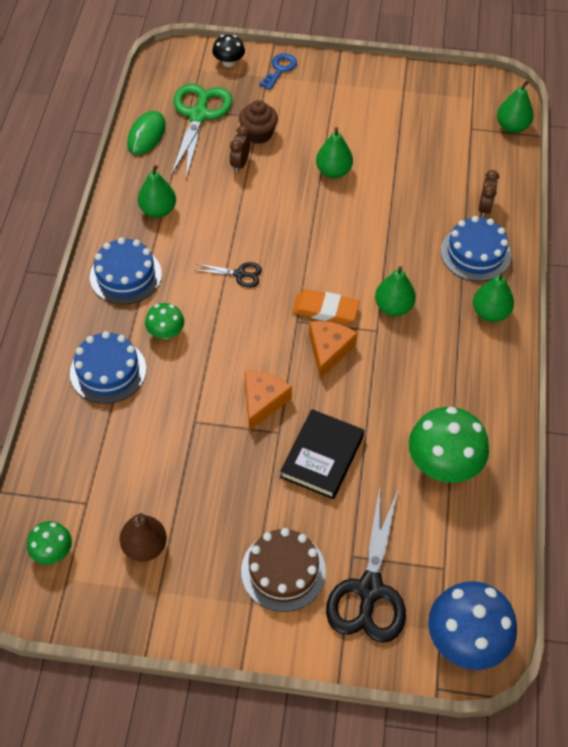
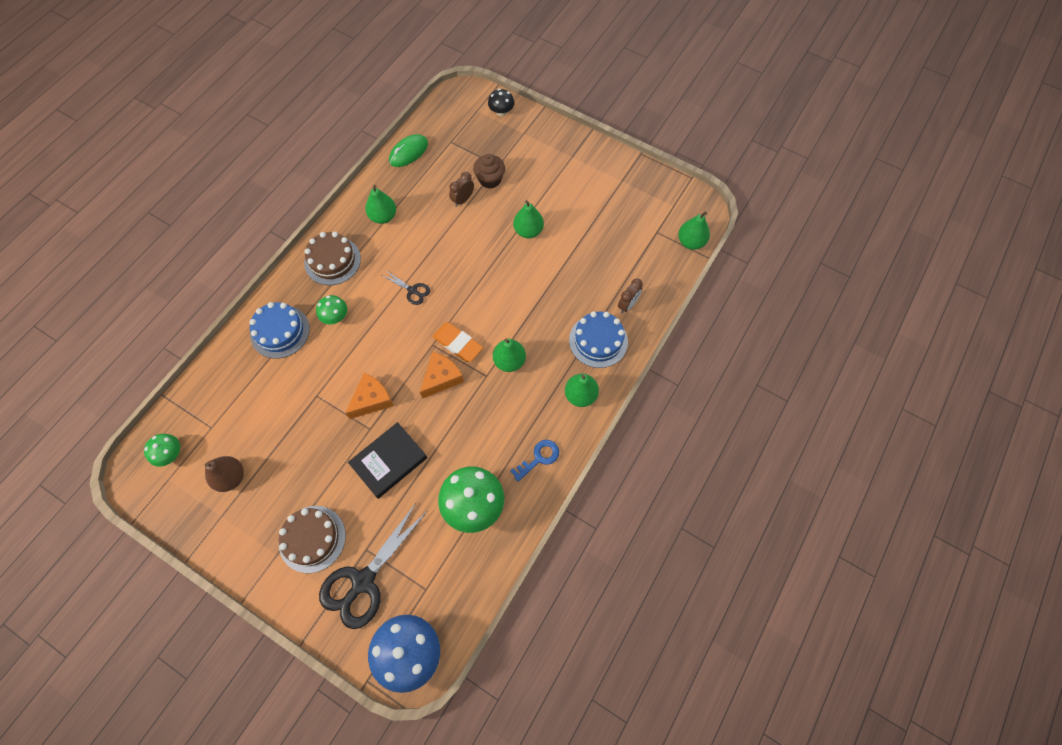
camera: 25 degrees right, 10 degrees up
(125, 275) = (332, 261): blue cake -> brown cake
(199, 115) = (455, 149): green scissors -> none
(280, 69) = (536, 130): blue key -> blue key (539, 458)

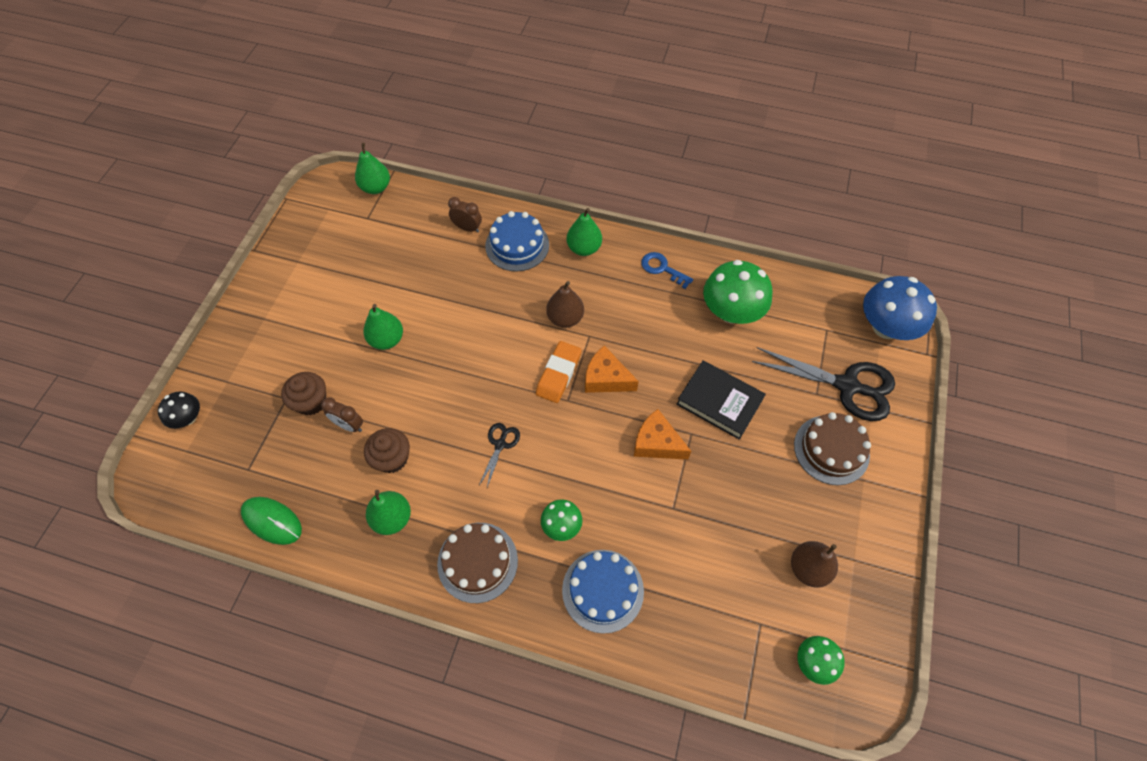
camera: 105 degrees left, 5 degrees down
(427, 222) = (392, 458): none -> brown cupcake
(509, 361) = (565, 318): green pear -> brown pear

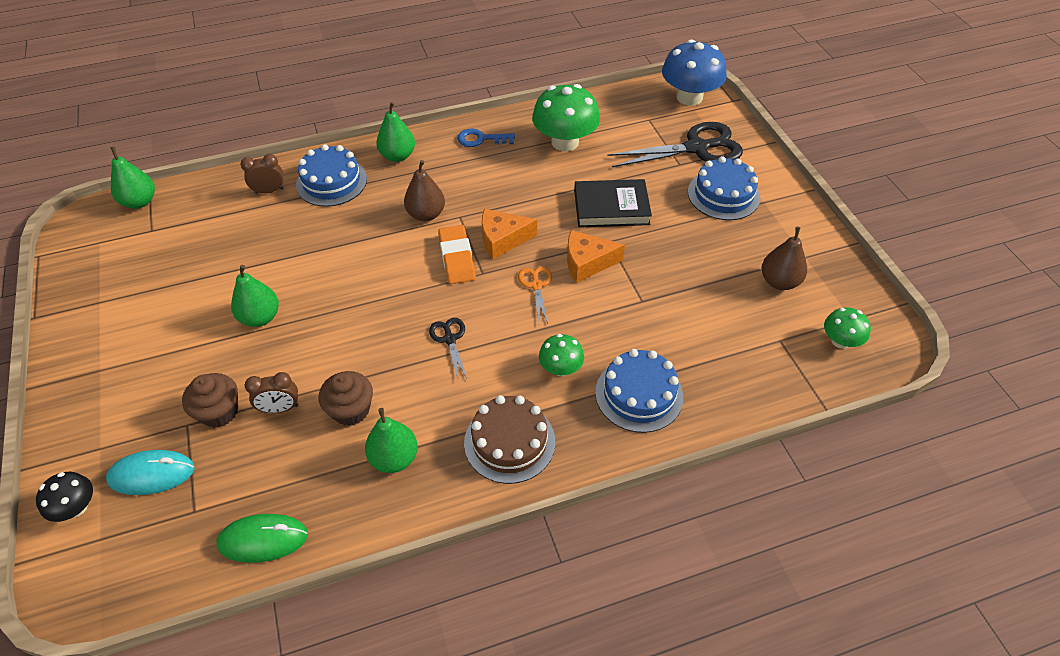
camera: 35 degrees left, 10 degrees down
(242, 423) = (152, 474): none -> turquoise mouse
(600, 438) = (536, 285): none -> orange scissors
(831, 449) = (723, 195): brown cake -> blue cake

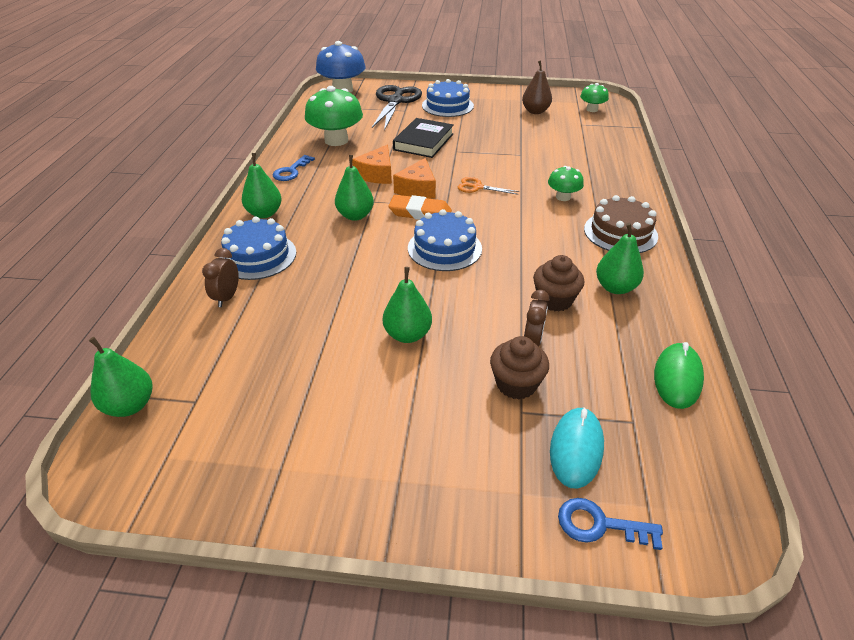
camera: 65 degrees left, 10 degrees down
(76, 507) = (599, 525): black mushroom -> blue key
(426, 214) = (355, 215): brown pear -> green pear
(450, 339) = (506, 235): black scissors -> none
(587, 263) = (470, 163): orange cheese -> orange cheese (377, 174)
(639, 394) = (601, 176): blue cake -> blue cake (444, 248)

